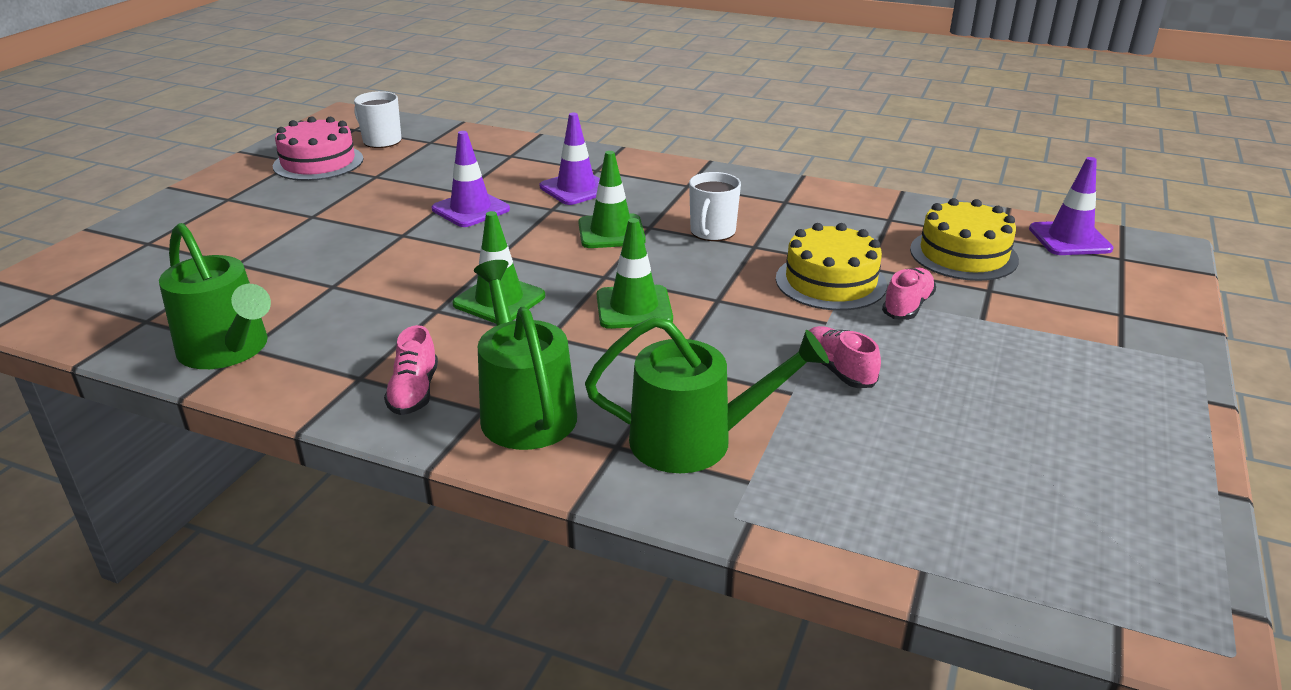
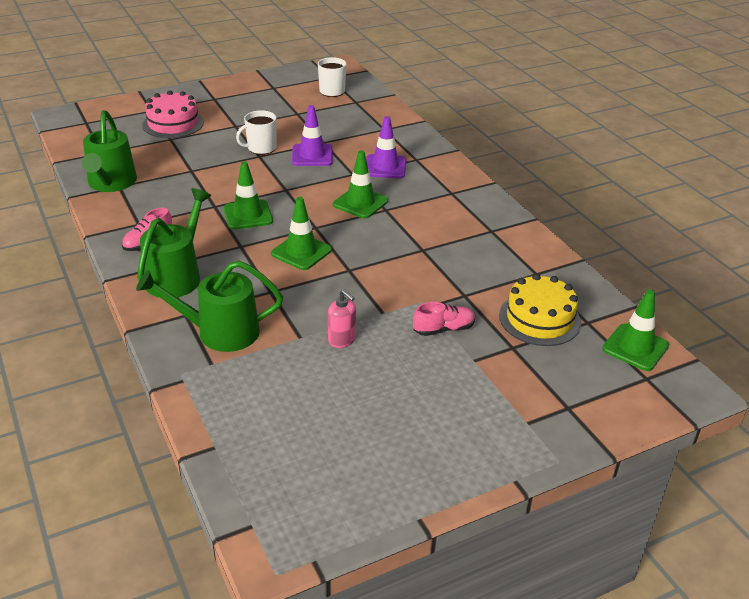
camera: 40 degrees right, 5 degrees up
(318, 162) = (282, 93): pink cake -> pink cake (173, 123)
(694, 440) = (220, 332): green watering can -> green watering can turned 135 degrees clockwise
(712, 232) = (414, 229): white mug -> white mug (261, 148)
(830, 282) = (427, 292): yellow cake -> none
(837, 370) = (342, 340): pink shoe -> pink soap dispenser
(1069, 239) = (635, 347): purple traffic cone -> green traffic cone

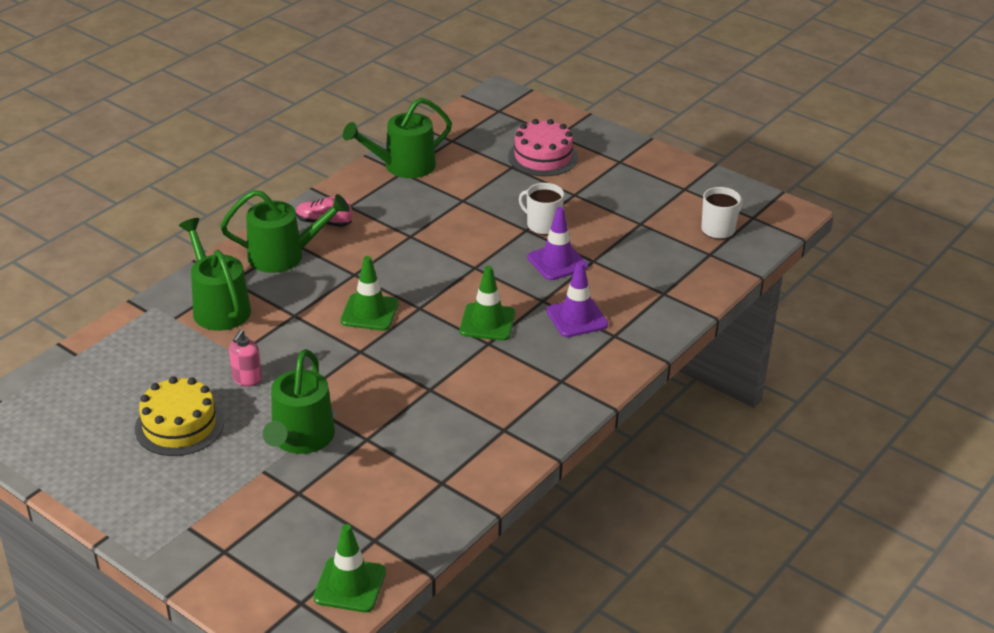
camera: 65 degrees right, 0 degrees up
(248, 215) = (409, 260): green traffic cone -> none
(443, 329) = (300, 438): pink shoe -> green watering can
(539, 319) = (358, 502): yellow cake -> yellow cake (179, 425)

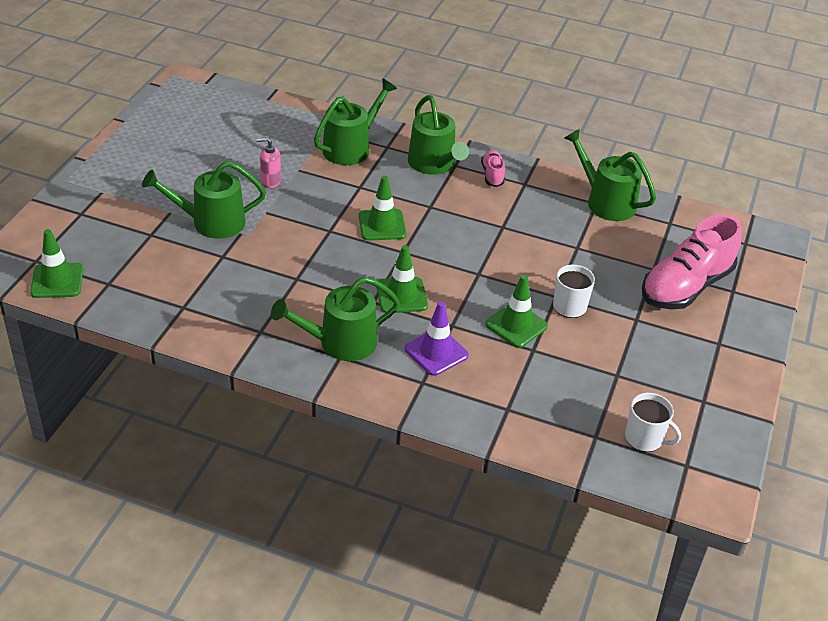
camera: 70 degrees right, 5 degrees up
(179, 425) = (207, 162): yellow cake -> none
(541, 376) = (340, 342): none -> green watering can
(543, 157) = (686, 287): pink cake -> pink shoe
(557, 262) = (516, 325): purple traffic cone -> green traffic cone

